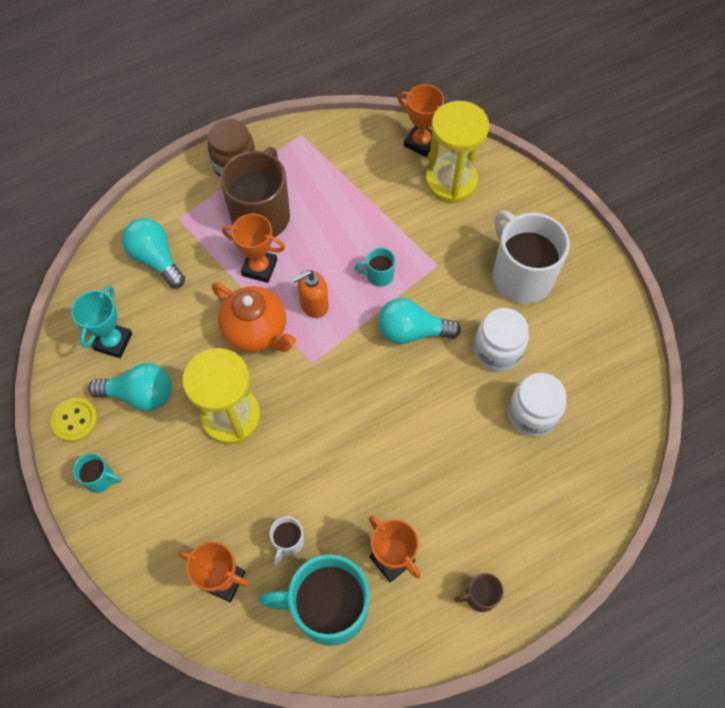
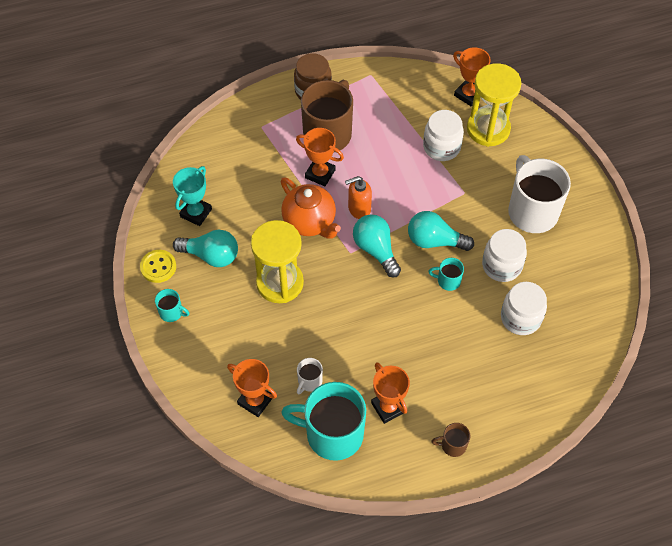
camera: 10 degrees right, 5 degrees down
(156, 259) = (239, 155): turquoise light bulb -> turquoise light bulb (376, 250)
(378, 275) = (415, 194): turquoise mug -> turquoise mug (448, 281)
(400, 212) = (441, 147): none -> white jar

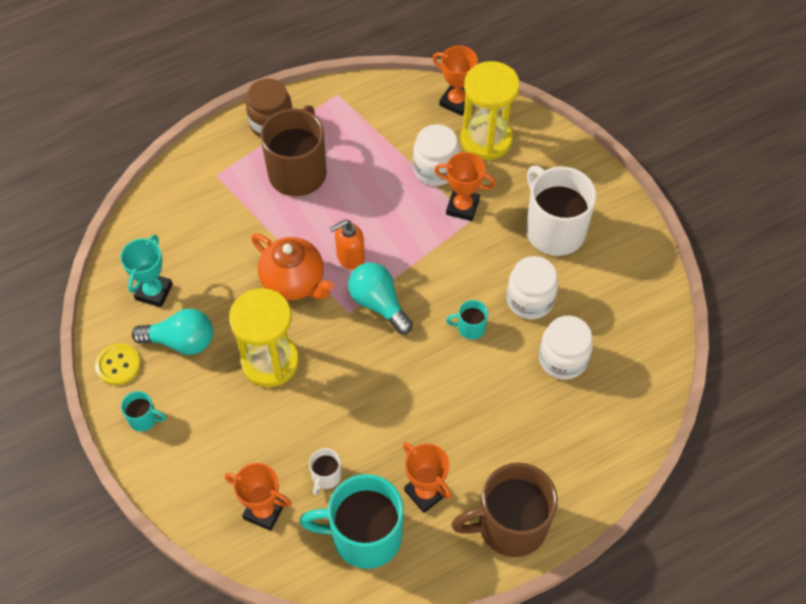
camera: 10 degrees left, 0 degrees up
(320, 174) = (296, 222): orange trophy -> orange trophy (462, 207)
(434, 241) = (446, 282): turquoise light bulb -> none
(452, 445) = (509, 525): brown mug -> brown mug, size x2.26

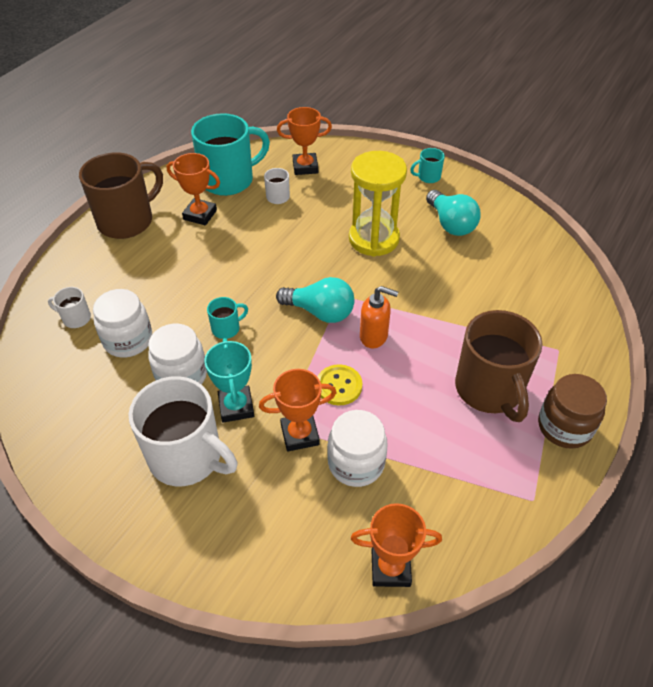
camera: 150 degrees right, 10 degrees down
(118, 365) = (477, 194): yellow button -> yellow button (339, 386)
(154, 292) = (505, 243): turquoise trophy -> turquoise trophy (236, 407)
(181, 341) = (450, 224): turquoise light bulb -> turquoise light bulb turned 90 degrees counterclockwise
(294, 282) = (404, 296): orange teapot -> none
(350, 257) = (374, 336): orange soap dispenser -> orange soap dispenser turned 75 degrees clockwise
(486, 139) = (322, 532): yellow hourglass -> none
(604, 409) = (75, 318): none -> white mug

